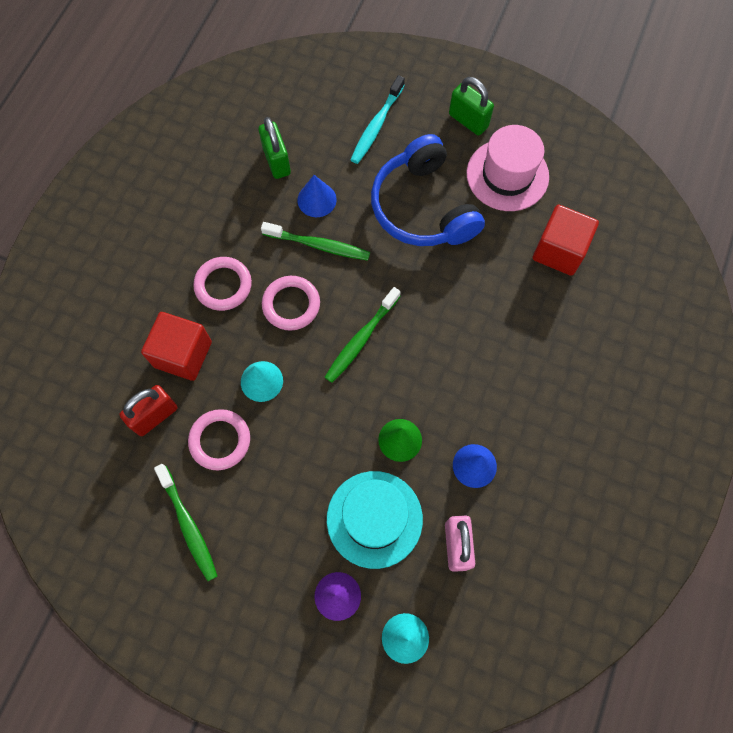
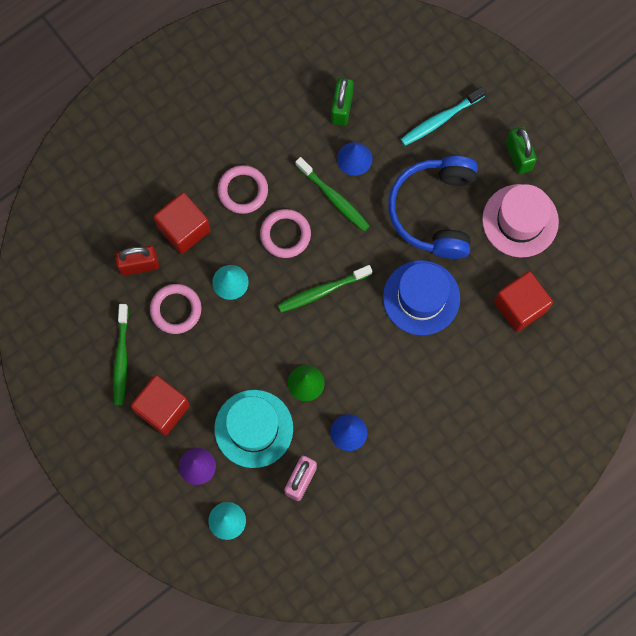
camera: 30 degrees right, 5 degrees up
(264, 554) = (162, 409): none -> red cube
(461, 293) = (421, 297): none -> blue hat

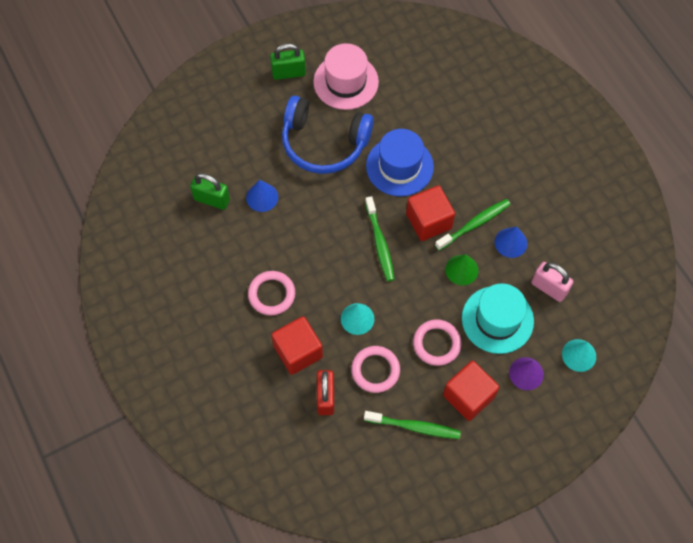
camera: 80 degrees left, 10 degrees down
(285, 234) = (321, 265): pink ring -> pink ring (436, 343)
(334, 198) = (295, 219): green toothbrush -> green toothbrush (474, 224)
(440, 120) = (242, 124): turquoise toothbrush -> none
(520, 306) = (420, 95): red cube -> red cube (429, 221)

